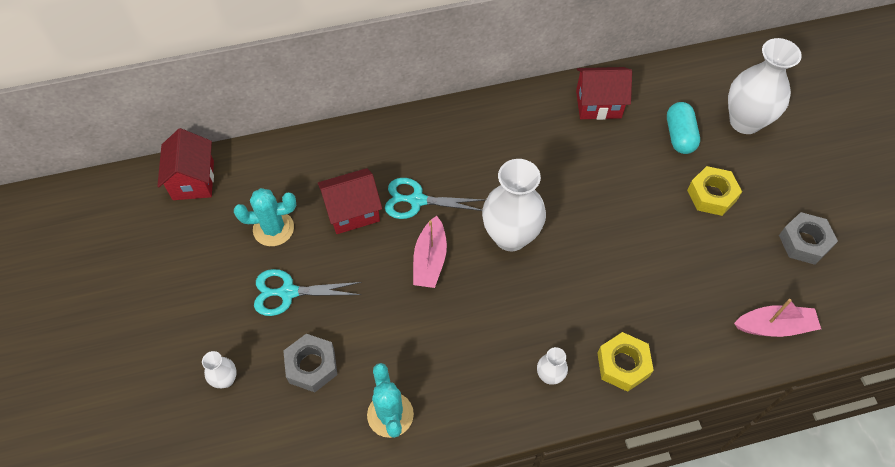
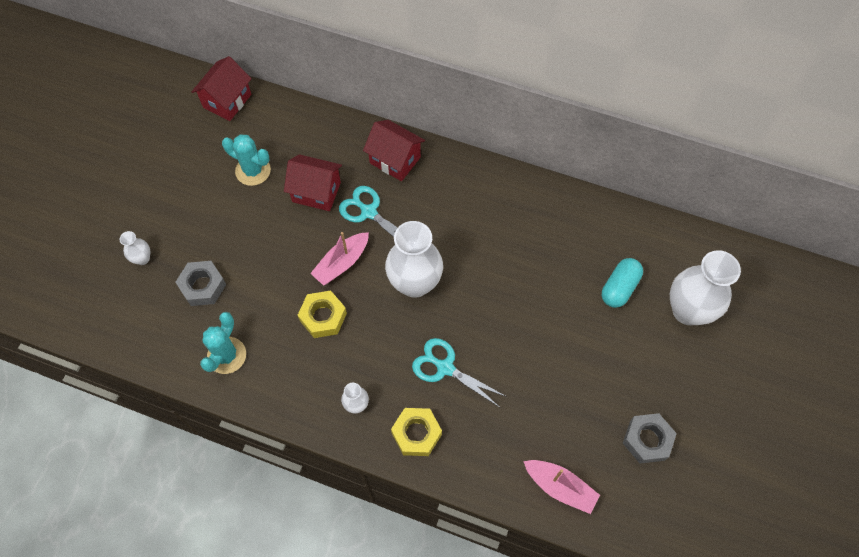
camera: 35 degrees right, 5 degrees up
(288, 292) = (227, 224): turquoise scissors -> turquoise scissors (445, 368)
(598, 104) = (573, 221): red house -> red house (395, 160)
(712, 195) = (603, 352): yellow nut -> yellow nut (323, 317)

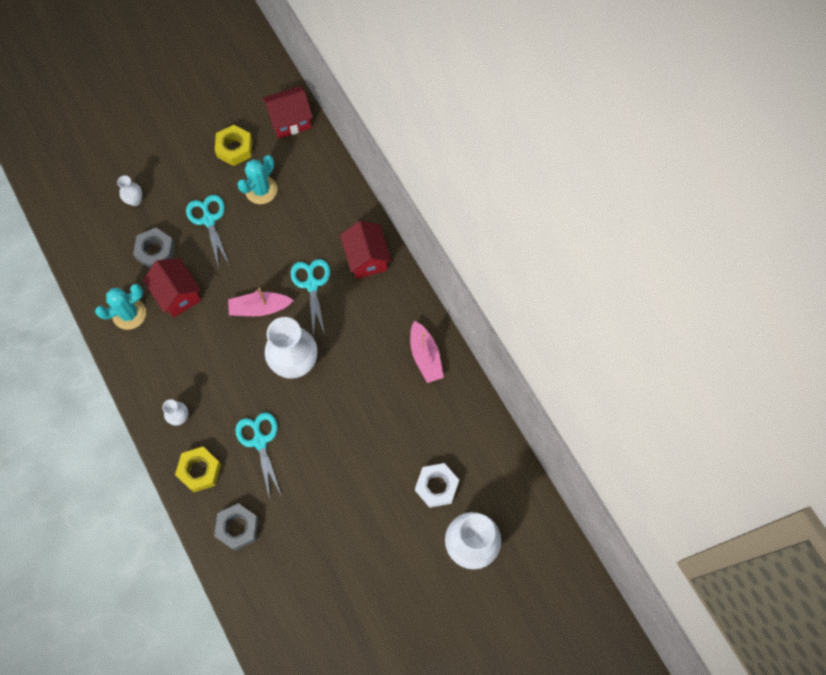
camera: 40 degrees right, 5 degrees up
(228, 226) = (209, 220): none -> turquoise scissors
(253, 171) = (261, 190): turquoise cactus -> turquoise cactus turned 60 degrees clockwise
(316, 192) = (289, 240): red house -> red house (178, 295)
(323, 317) = (213, 337): yellow nut -> yellow nut (234, 148)
(560, 487) = (258, 588): pink boat -> pink boat (425, 356)
(619, 288) = (436, 486): turquoise capsule -> white nut
(647, 440) = (348, 610): grey nut -> grey nut (238, 528)

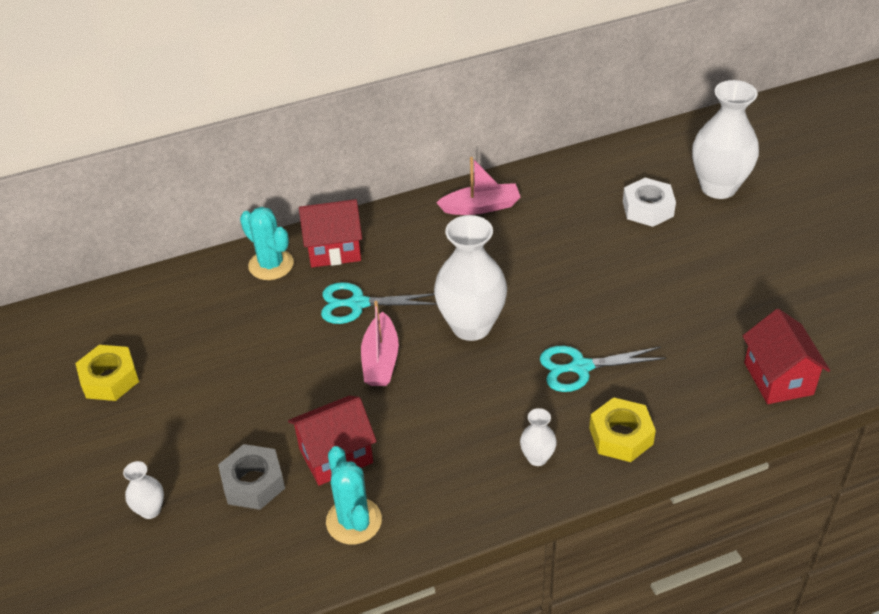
camera: 80 degrees left, 25 degrees down
(209, 220) = (220, 413): turquoise scissors -> none
(238, 528) = (705, 396): grey nut -> none
(261, 190) = (192, 351): turquoise cactus -> turquoise cactus (271, 265)
(290, 121) = (92, 314): red house -> red house (778, 378)

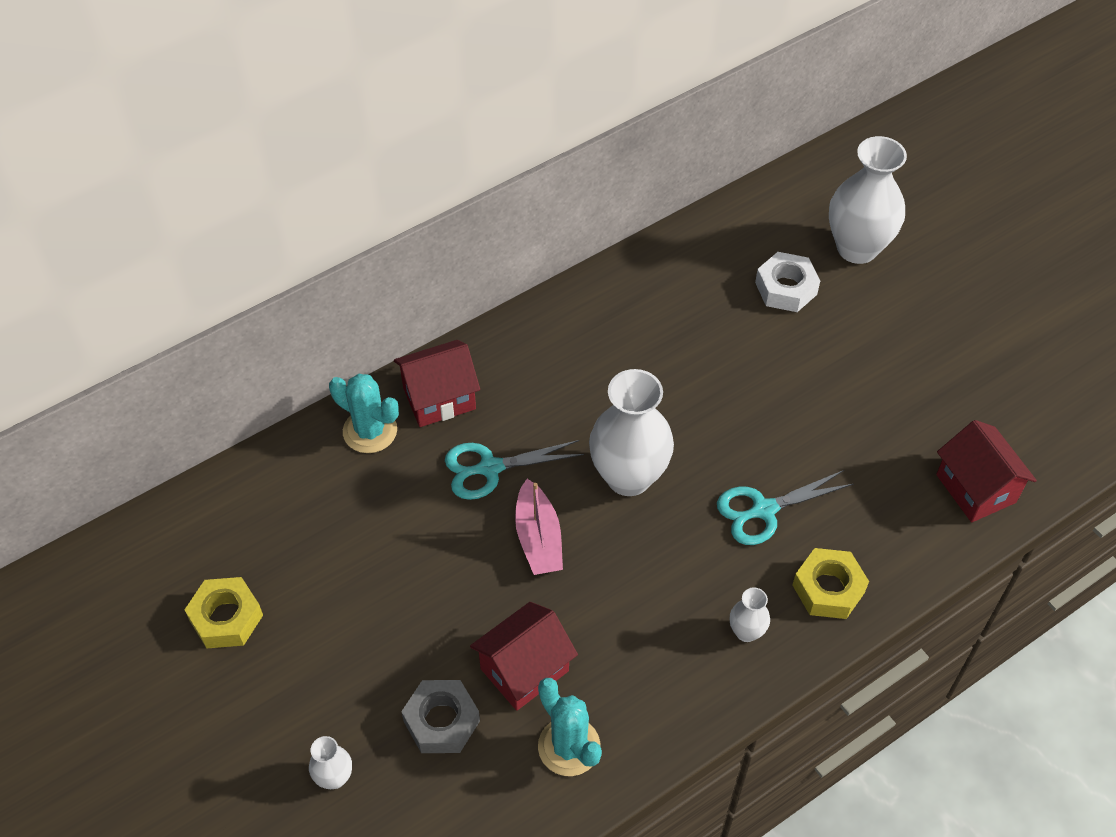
camera: 15 degrees left, 10 degrees up
(481, 207) = (595, 313): pink boat -> none

